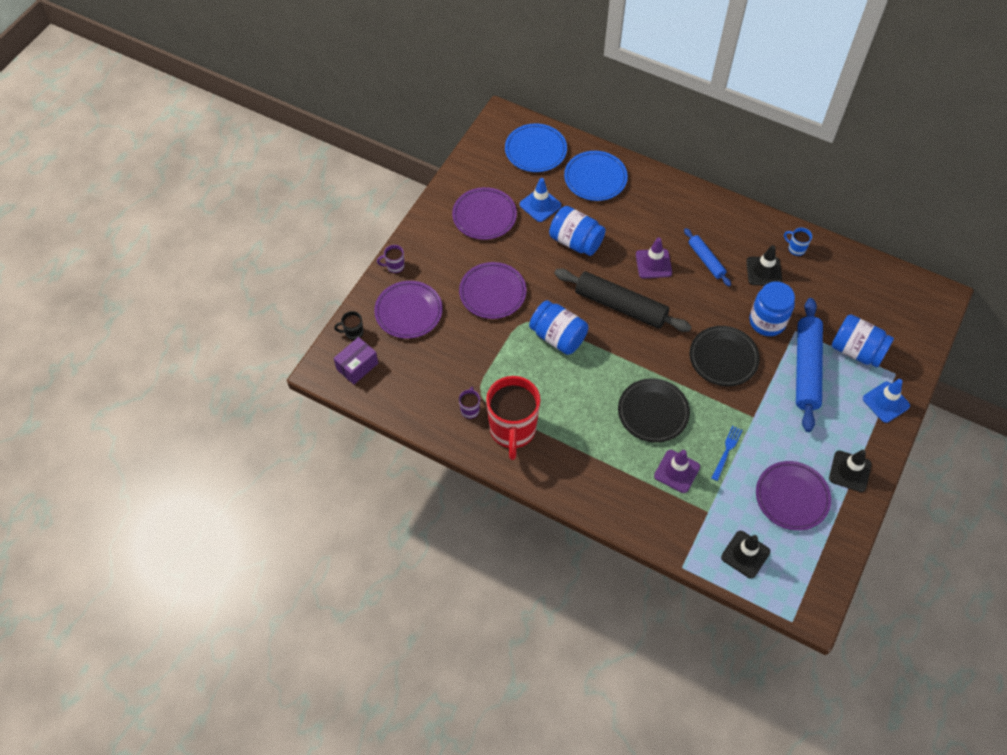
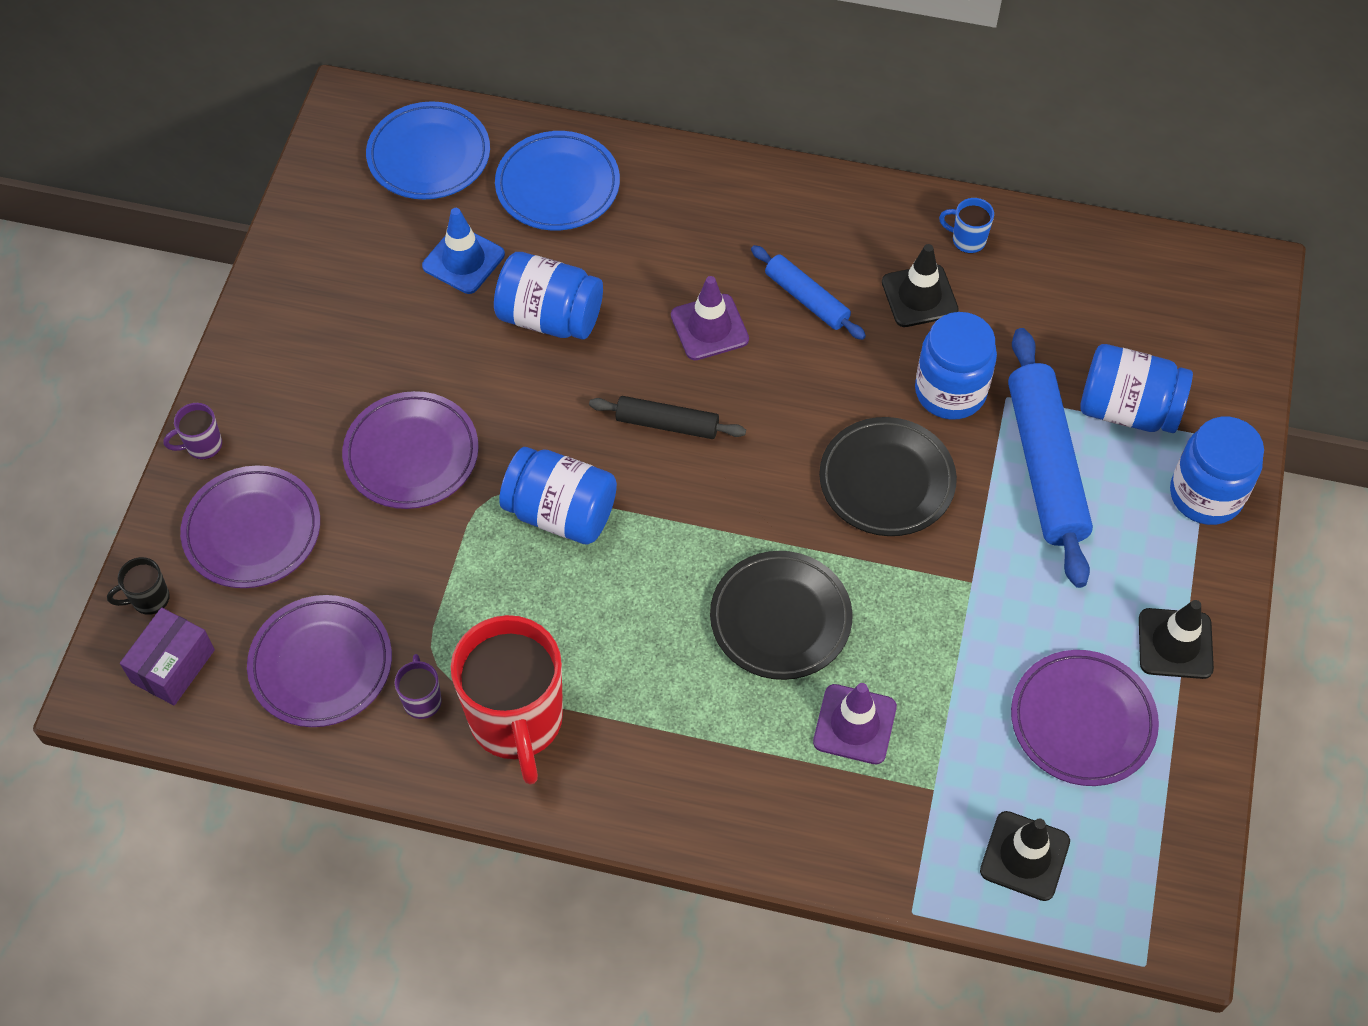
camera: 15 degrees left, 0 degrees up
(484, 216) = (359, 305): purple plate -> purple plate (321, 664)
(620, 306) = (667, 424): black rolling pin -> black rolling pin, size x0.55
(726, 451) = (939, 661): blue fork -> none
(886, 402) = (1205, 495): blue traffic cone -> blue jar

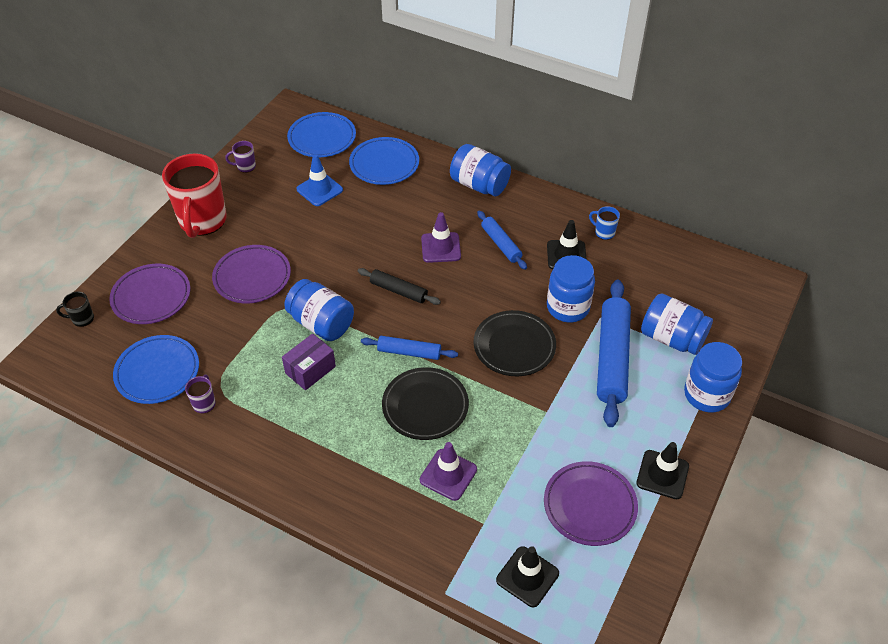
camera: 15 degrees right, 10 degrees down
(173, 666) = (79, 355): purple box -> purple box (310, 370)
(203, 445) = (144, 250): purple mug -> purple mug (245, 167)
(321, 664) = (157, 372): purple plate -> blue plate
(517, 722) = (252, 427): red mug -> red mug (202, 221)
(550, 317) = (355, 225): blue jar -> blue jar (479, 185)
(723, 531) = (409, 352): none -> blue rolling pin

